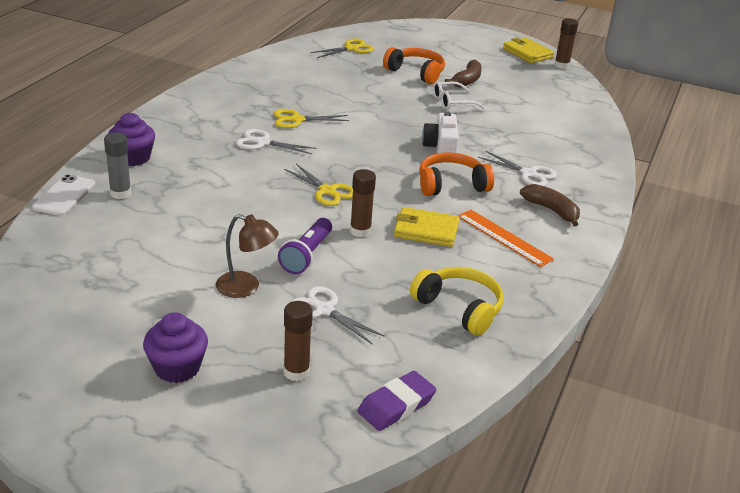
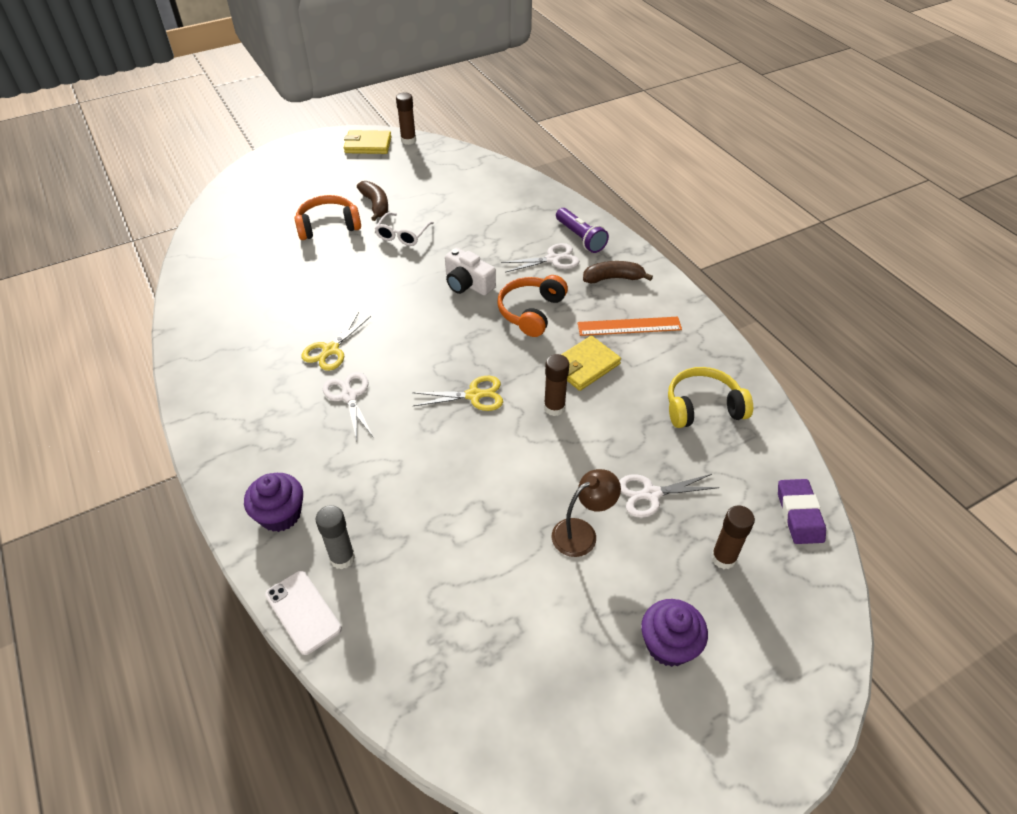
camera: 50 degrees left, 15 degrees up
(263, 143) = (349, 396): white scissors -> white scissors turned 105 degrees clockwise
(307, 255) = (564, 463): purple flashlight -> purple flashlight (580, 238)
(351, 49) = (236, 240): yellow scissors -> none

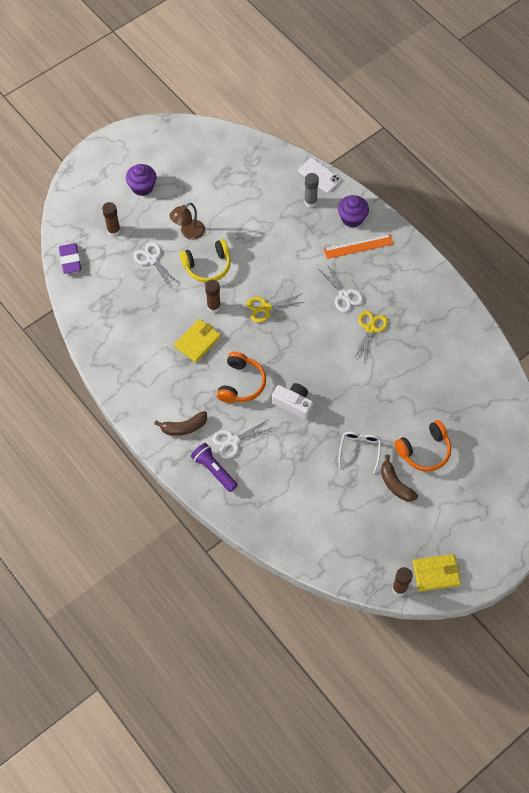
camera: 170 degrees right, 15 degrees up
(629, 326) = (169, 381): orange ruler -> orange ruler (358, 246)
(651, 494) = (152, 259): white scissors -> white scissors turned 105 degrees counterclockwise
(703, 407) = (120, 321): yellow headphones -> yellow headphones (207, 266)

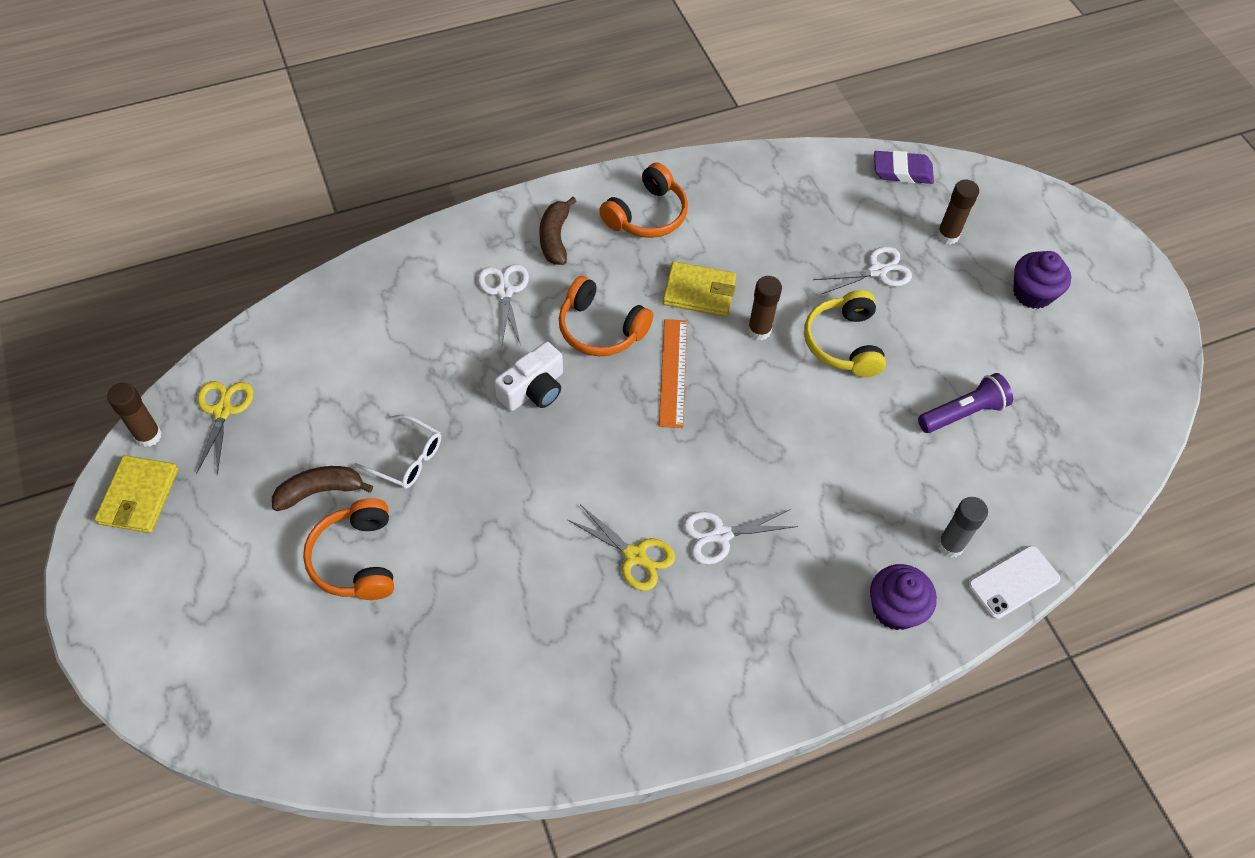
camera: 105 degrees right, 5 degrees down
(149, 383) = (647, 215): none -> orange headphones
(188, 233) = (920, 334): brown lamp -> none
(197, 342) = (699, 292): yellow wallet -> yellow wallet turned 45 degrees counterclockwise
(214, 470) = (467, 256): purple flashlight -> purple flashlight (963, 413)
(266, 308) = (733, 403): yellow scissors -> yellow scissors (223, 411)
(358, 246) = (825, 597): orange ruler -> orange ruler (673, 372)

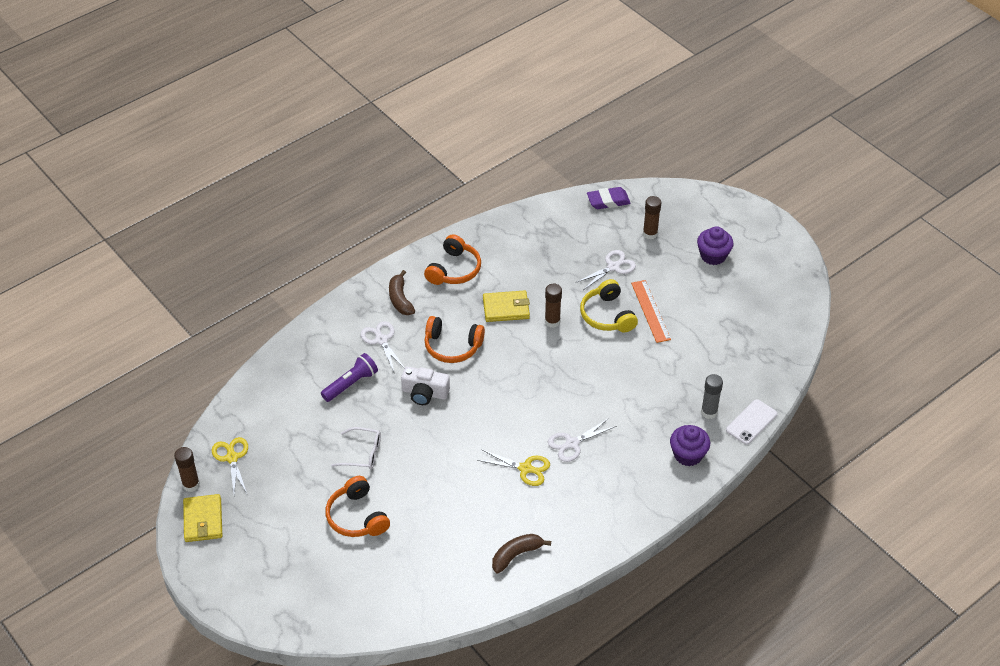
camera: 15 degrees left, 10 degrees down
(320, 491) = (317, 486): brown banana -> brown banana (516, 555)
(533, 389) = (425, 393): white camera -> white camera turned 75 degrees clockwise
(673, 372) = (508, 360): orange ruler -> orange ruler (651, 311)
(963, 413) = (693, 337): purple flashlight -> purple flashlight (351, 384)

